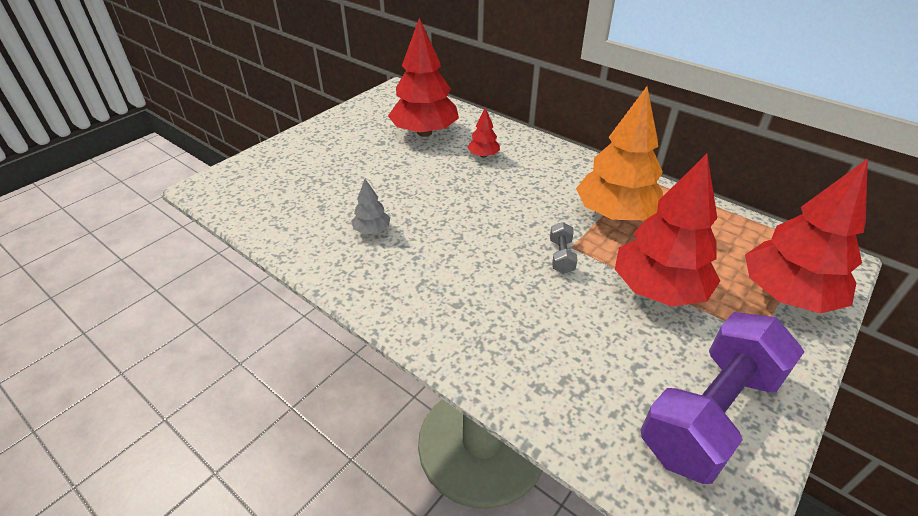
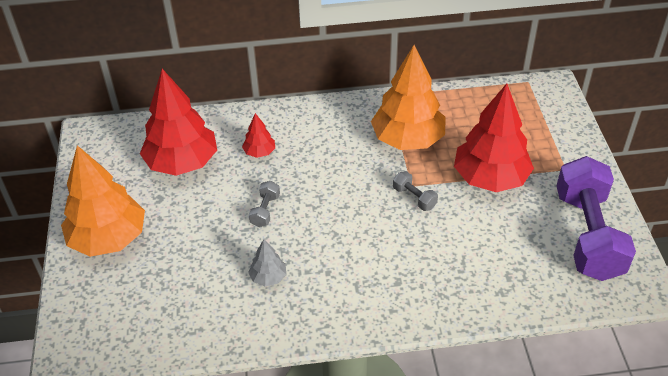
camera: 45 degrees left, 5 degrees up
(320, 145) = (108, 238): none -> orange tree
(433, 190) = (265, 210): none -> grey dumbbell
(786, 295) = (552, 130): red tree -> none

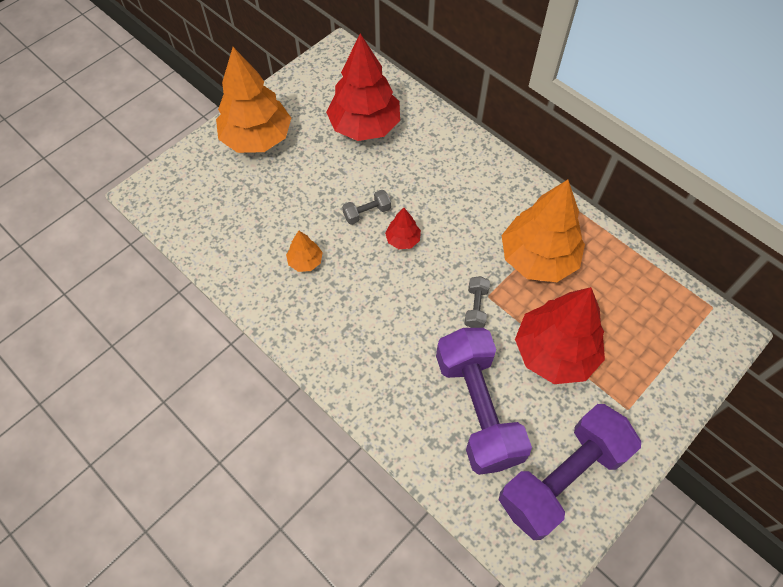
camera: 50 degrees right, 15 degrees up
(259, 152) = (422, 166): red tree -> red tree (403, 239)
(268, 277) = (305, 261): grey tree -> orange tree
(497, 248) = (477, 409): none -> purple dumbbell

